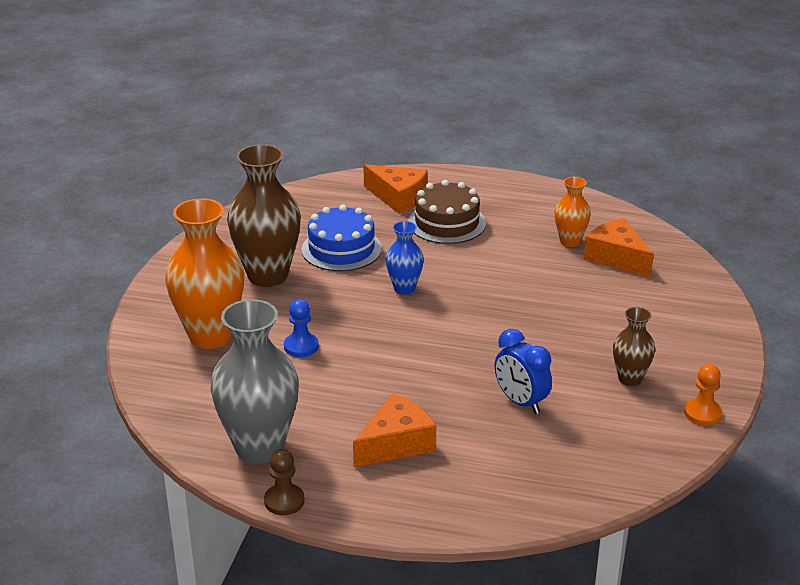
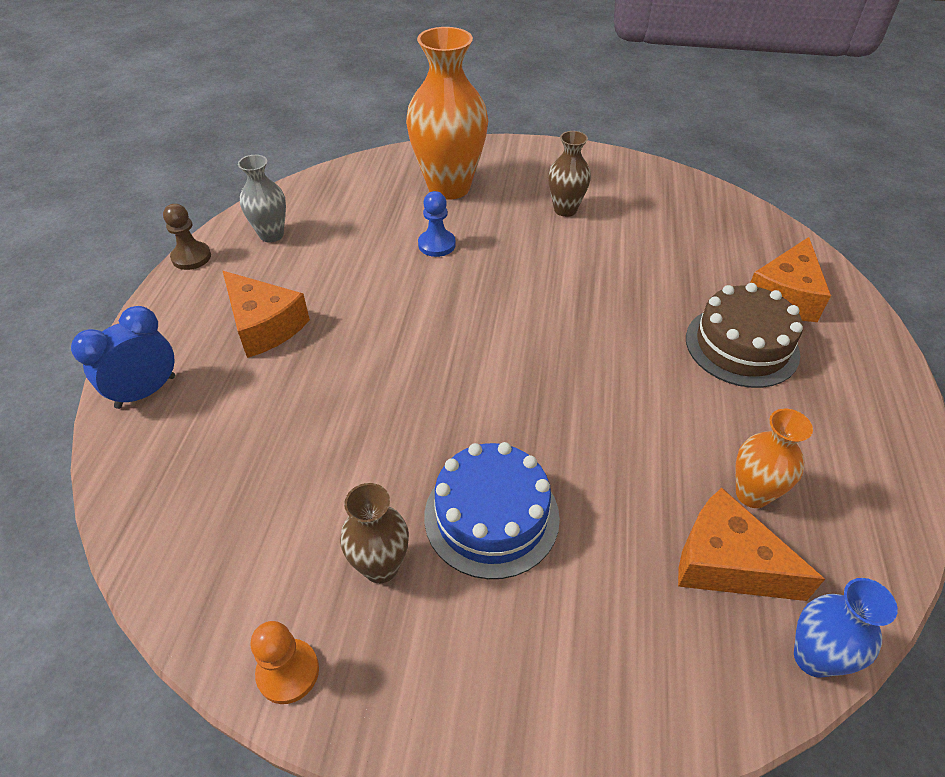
camera: 85 degrees right, 15 degrees up
(259, 448) = (271, 235): grey vase -> grey vase, size x0.52
(267, 276) = (565, 210): brown vase -> brown vase, size x0.52
(341, 249) = (638, 257): blue cake -> blue cake (491, 516)
(404, 288) = (566, 314): blue vase -> blue vase (813, 657)
(521, 402) = (330, 433): blue clock -> blue clock (146, 392)
(616, 257) = (726, 562): orange cheese -> orange cheese turned 105 degrees counterclockwise

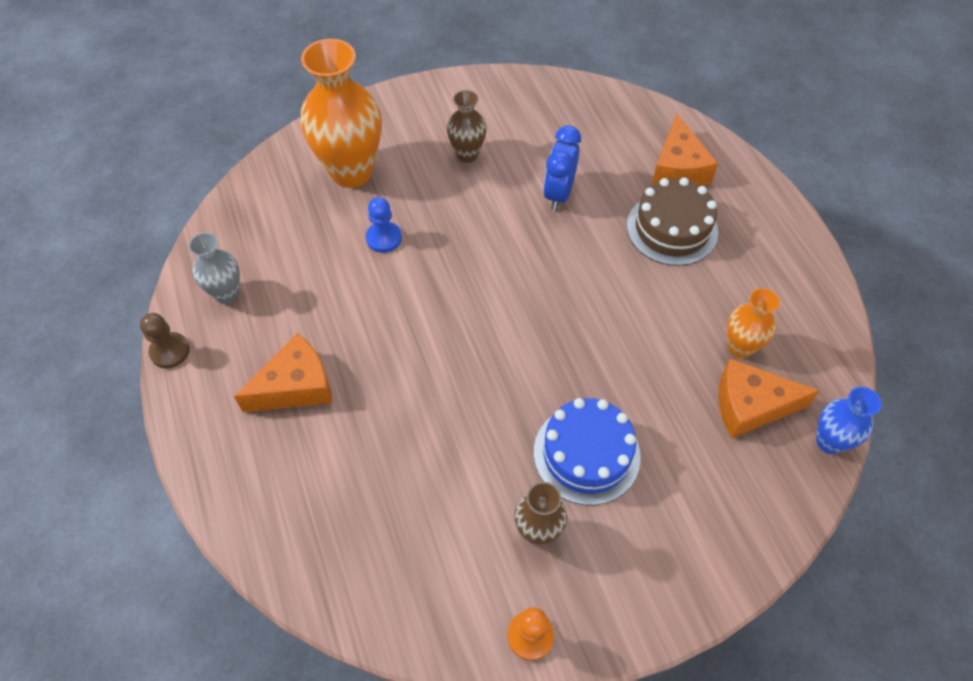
camera: 30 degrees left, 10 degrees up
(146, 392) = (244, 496): blue clock -> blue clock (558, 194)
(264, 325) = (295, 386): orange cheese -> orange cheese turned 45 degrees counterclockwise

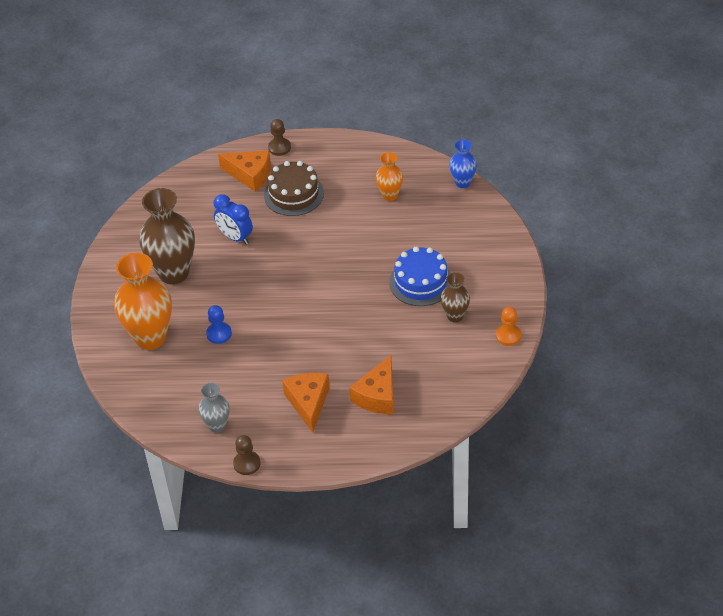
camera: 65 degrees left, 10 degrees down
(467, 154) = (173, 273): brown vase -> brown vase, size x1.92
(748, 181) = (279, 147): none -> brown pawn
(750, 406) = (427, 205): orange cheese -> orange cheese (377, 395)

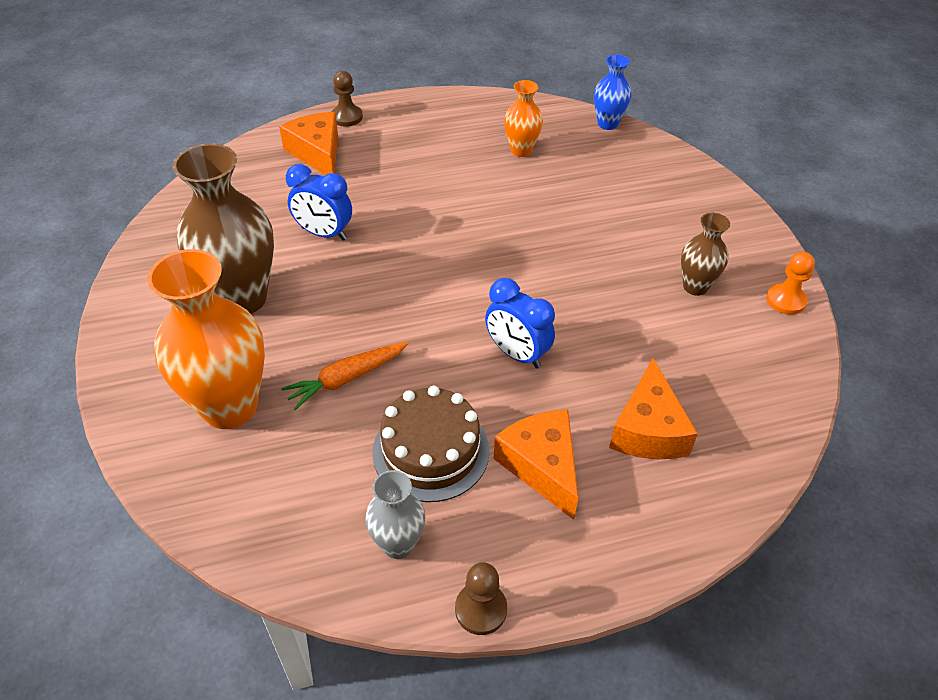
camera: 20 degrees left, 0 degrees up
(219, 334) = (346, 379): blue pawn -> orange carrot
(250, 175) = (317, 153): orange cheese -> orange cheese turned 120 degrees counterclockwise
(294, 194) = (389, 167): brown cake -> brown cake (431, 451)
(323, 338) = (517, 354): none -> blue clock
(421, 282) = (621, 249): blue cake -> none

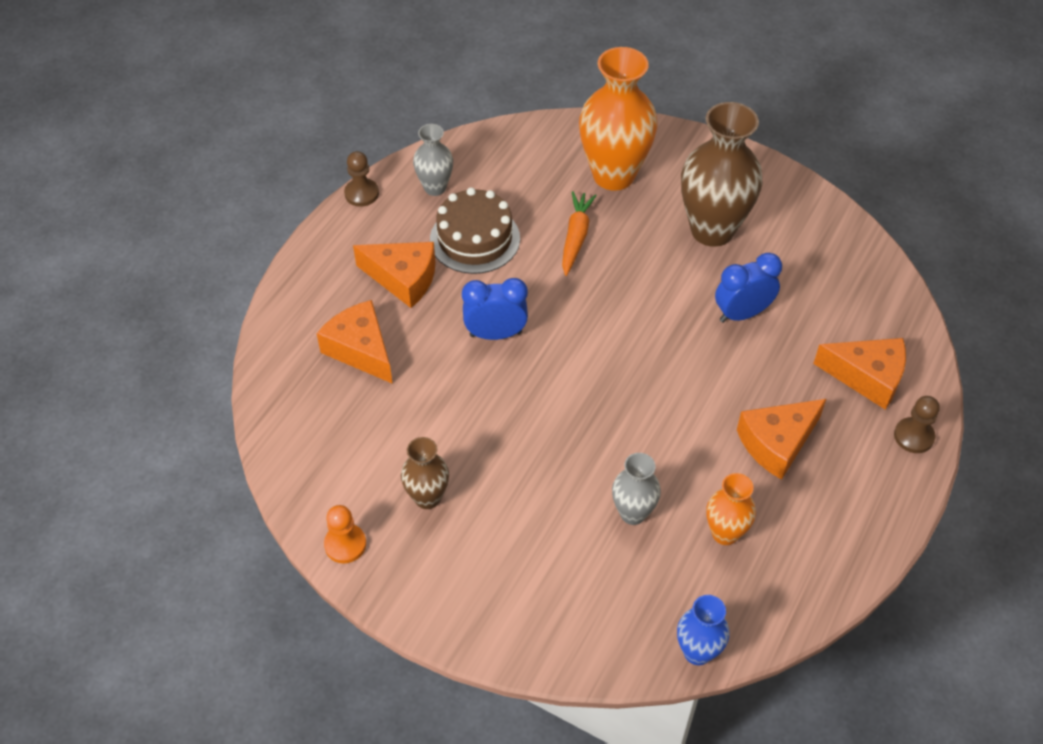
camera: 135 degrees right, 5 degrees up
(425, 163) = (777, 443): none -> orange cheese
(562, 191) = (633, 513): none -> grey vase

